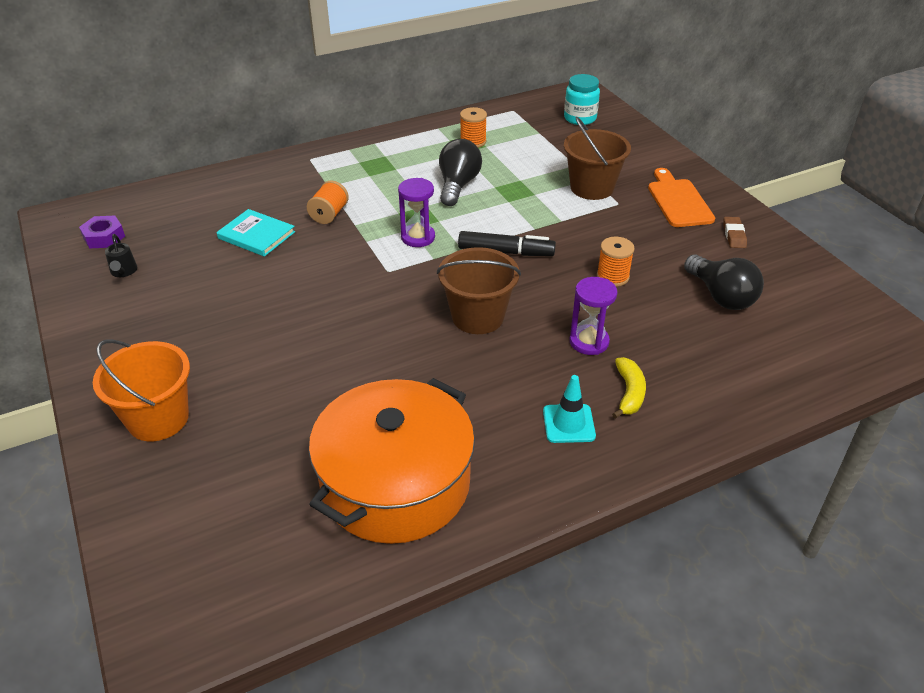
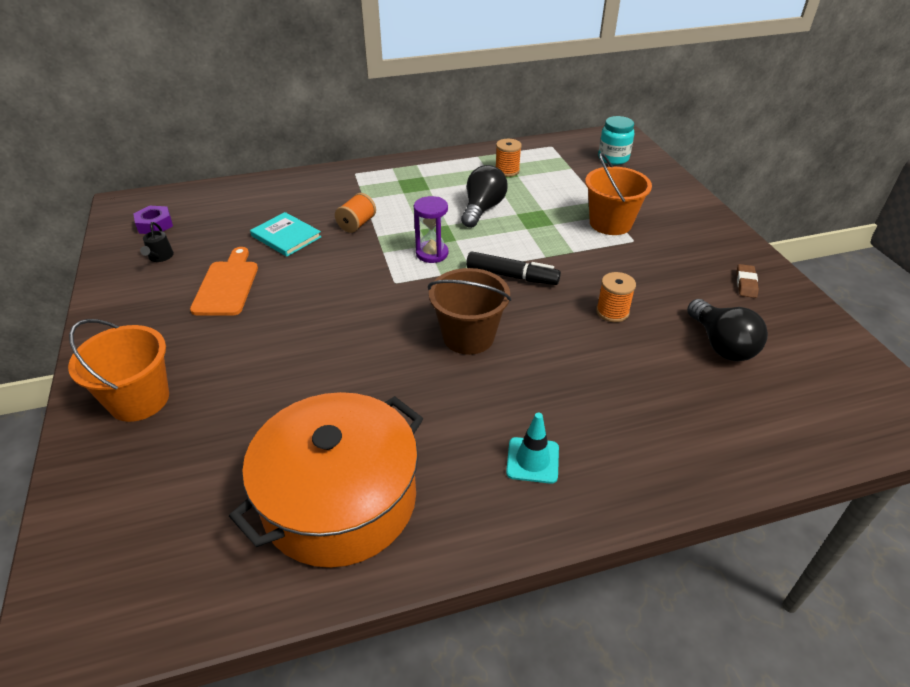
camera: 10 degrees right, 0 degrees up
(589, 342) = (573, 375): purple hourglass -> none
(592, 188) = (610, 223): brown bucket -> orange bucket
(629, 393) = (603, 435): yellow banana -> none
(678, 201) = (694, 244): orange cutting board -> orange cutting board (227, 285)

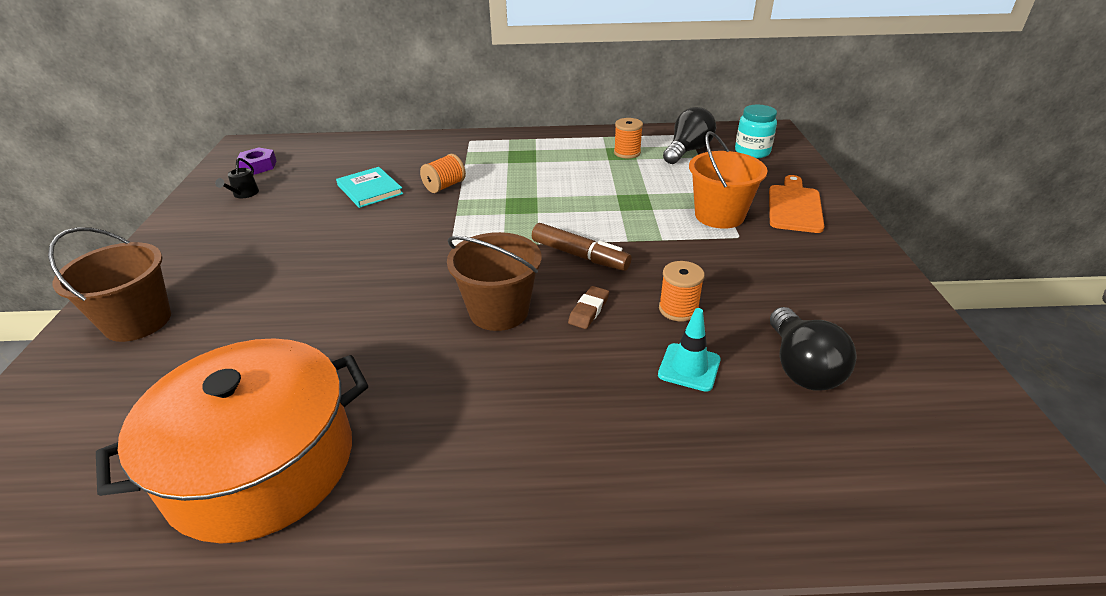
camera: 15 degrees right, 5 degrees down
(139, 399) = (138, 321): orange bucket -> brown bucket
(227, 285) = (287, 227): orange cutting board -> orange cutting board (794, 206)
(432, 253) = (505, 222): purple hourglass -> none
(482, 209) = (582, 186): black light bulb -> black light bulb (687, 151)
(512, 276) = (580, 255): black marker -> brown marker
(532, 460) = (500, 463): turquoise traffic cone -> turquoise traffic cone (689, 367)
(746, 283) = (862, 301): brown eraser -> brown eraser (588, 310)

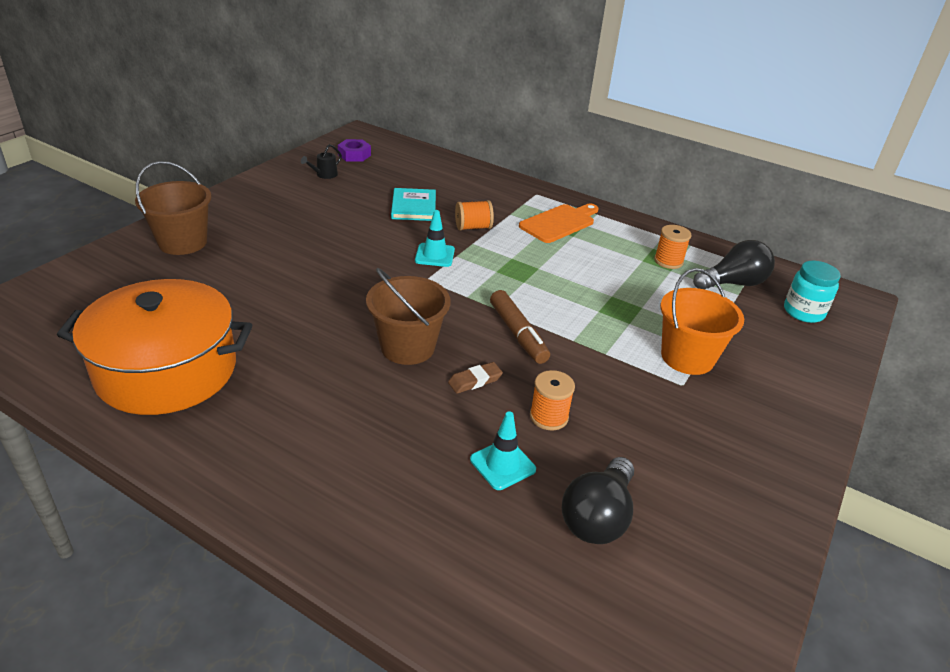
camera: 30 degrees right, 0 degrees up
(435, 222) = (434, 255): none -> turquoise traffic cone
(794, 206) = (778, 383): orange cutting board -> orange cutting board (559, 223)

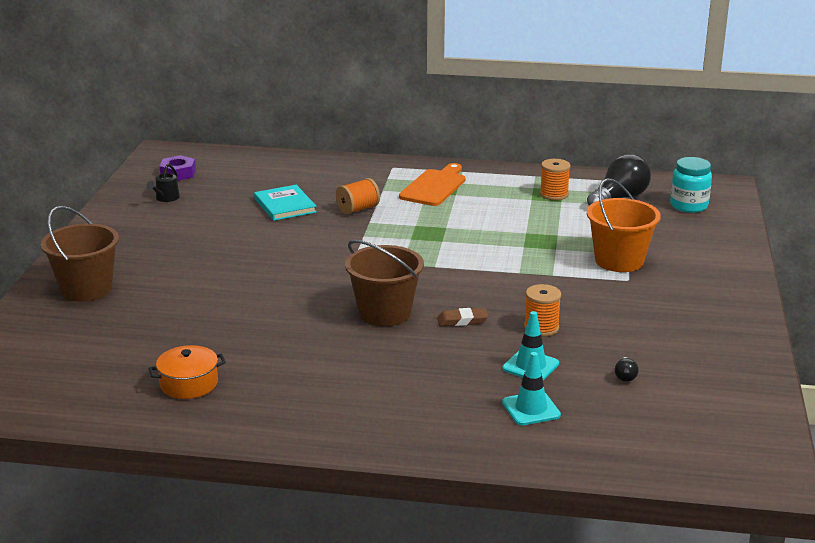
camera: 20 degrees left, 10 degrees down
(167, 370) = (189, 384): orange pot -> orange pot, size x0.43
(434, 255) = (343, 240): turquoise traffic cone -> turquoise traffic cone (531, 409)
(475, 380) = (462, 320): brown eraser -> brown eraser turned 45 degrees clockwise
(518, 334) = (470, 280): brown marker -> none
(598, 517) = (625, 376): black light bulb -> black light bulb, size x0.41

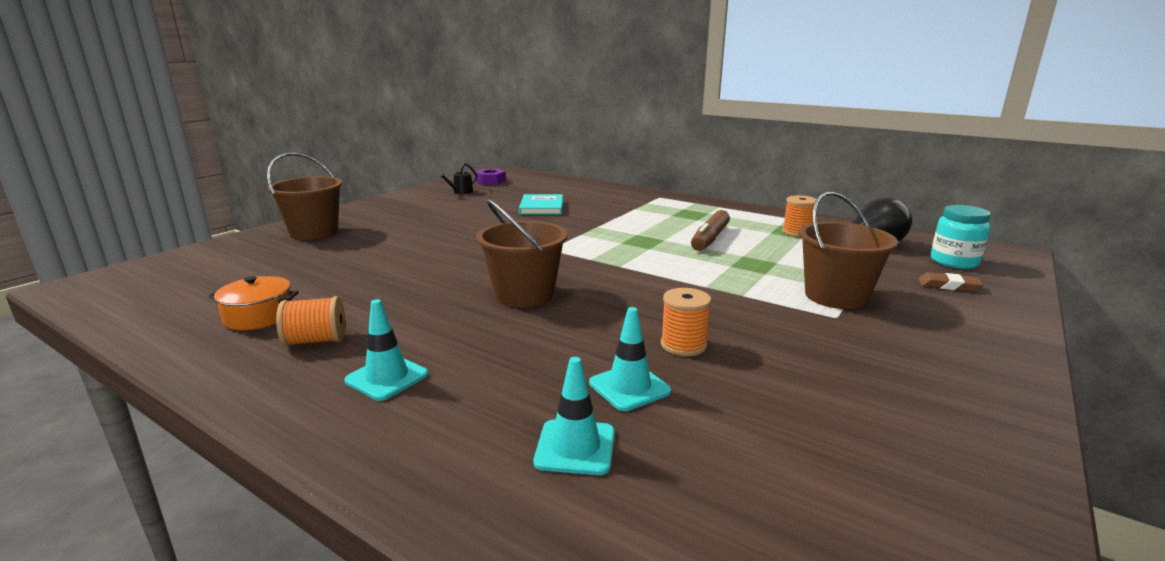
camera: 25 degrees right, 5 degrees down
(358, 209) = (598, 217): orange spool -> orange spool (316, 341)
(364, 401) = (387, 378): none -> turquoise traffic cone
(434, 186) = (683, 212): orange cutting board -> none
(462, 320) = (597, 318): brown eraser -> brown eraser (948, 286)
(484, 218) = (710, 239): none -> brown marker
(619, 261) = (836, 296): orange bucket -> brown bucket
(625, 376) = (756, 436): black light bulb -> none

